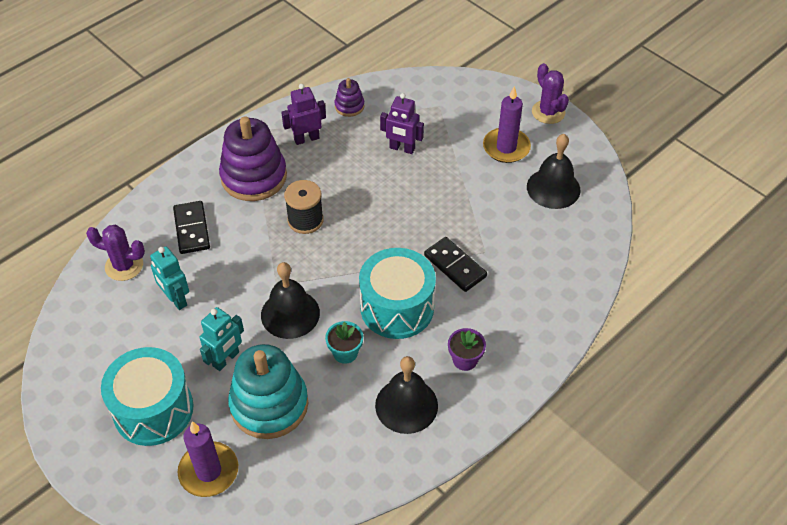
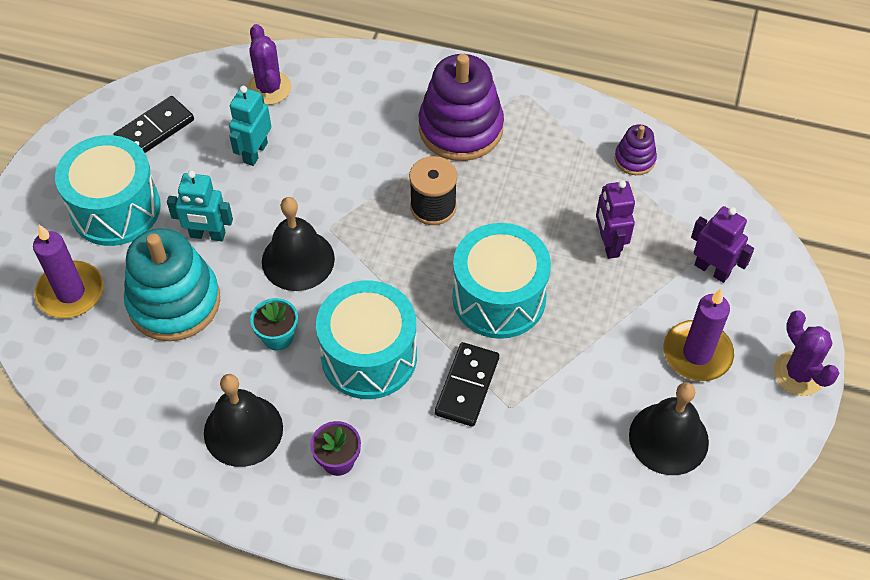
camera: 60 degrees right, 5 degrees up
(192, 229) = (352, 115): black domino -> black domino (155, 130)
(306, 139) = (552, 145): purple robot -> purple robot (712, 270)
(401, 219) = (499, 298): none -> turquoise drum
(548, 112) = (799, 373): purple cactus -> purple cactus turned 60 degrees counterclockwise

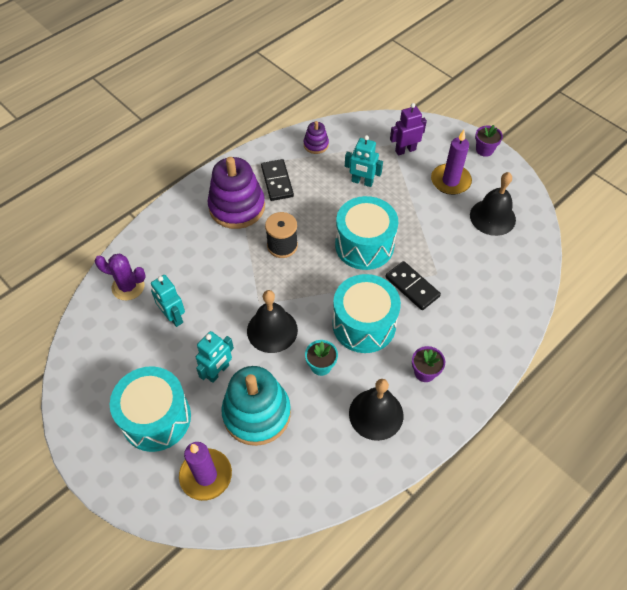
camera: 60 degrees left, 0 degrees up
(155, 130) = (108, 366): black domino -> black domino (277, 181)
(609, 244) = (362, 182): purple robot -> turquoise robot
(799, 373) = (484, 150): purple cactus -> purple flower pot

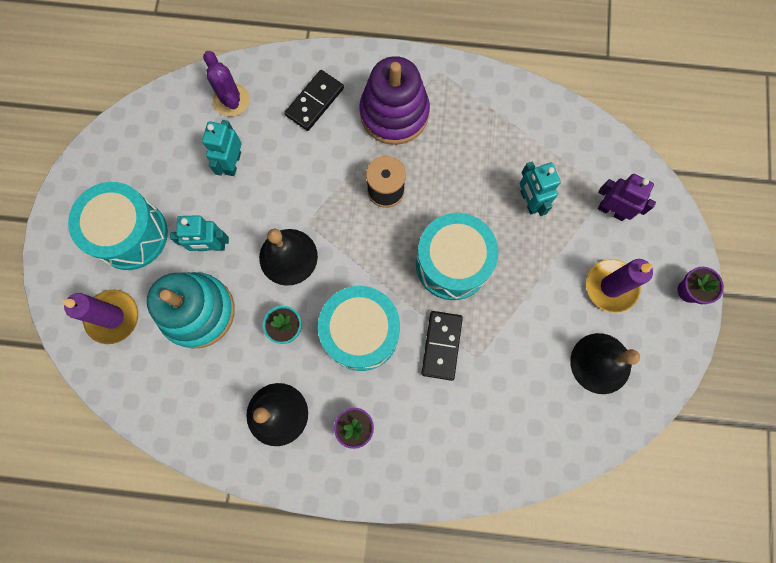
camera: 50 degrees right, 20 degrees up
(277, 181) = (457, 123): black domino -> black domino (315, 102)
(316, 145) = (537, 120): purple stacking toy -> none

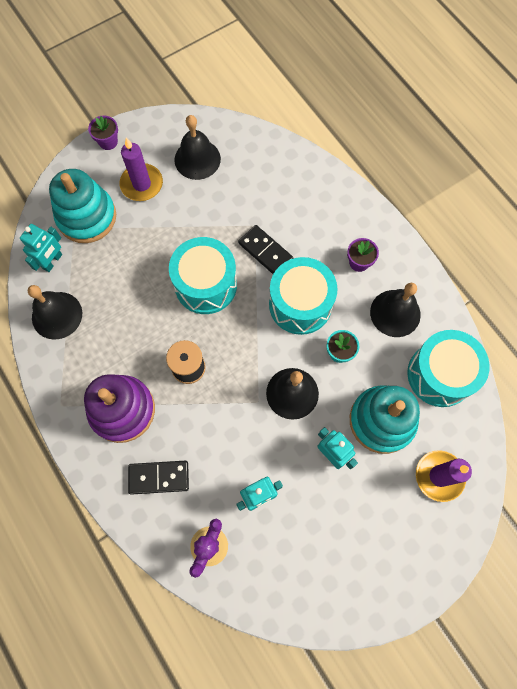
camera: 130 degrees left, 5 degrees down
(131, 234) = (375, 521): turquoise drum -> turquoise drum (440, 375)
(441, 345) = (265, 251): black domino -> black domino turned 75 degrees clockwise
(526, 120) = (57, 315): none -> black bell
(529, 201) = (120, 270): turquoise robot -> turquoise robot (52, 261)
(611, 211) = (87, 217): purple robot -> turquoise stacking toy

